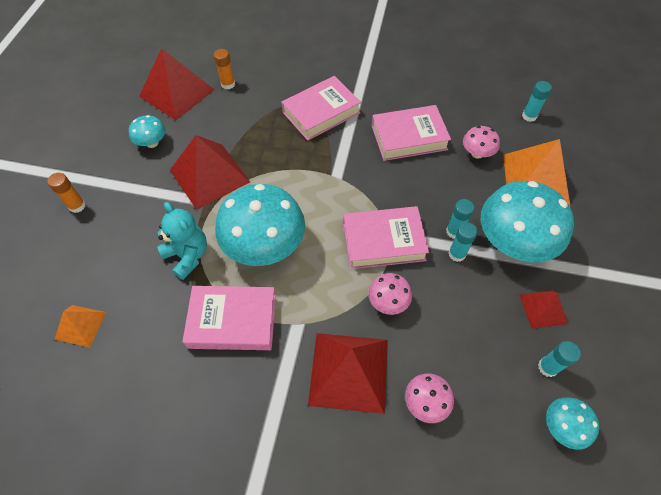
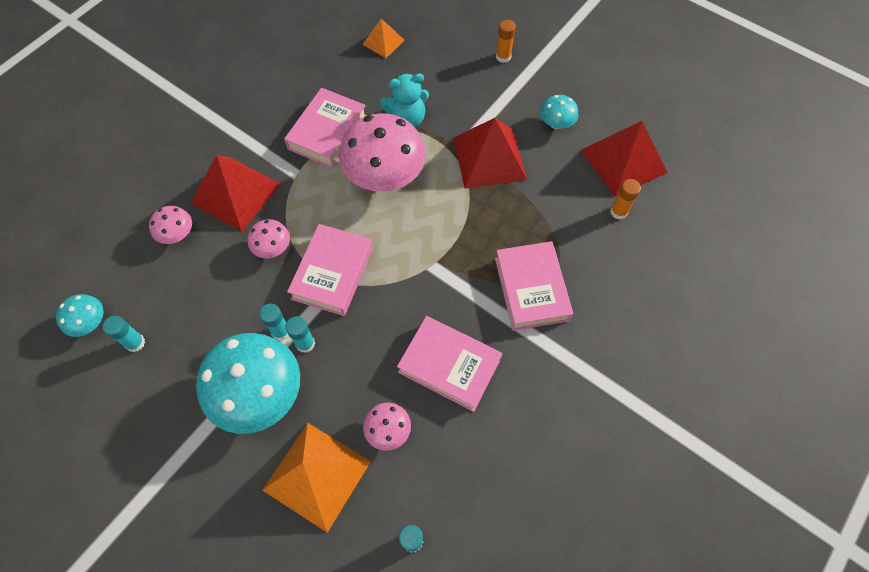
camera: 115 degrees right, 5 degrees up
(264, 245) = (385, 176): turquoise mushroom -> pink mushroom
(409, 137) = (449, 365): pink book -> pink book turned 75 degrees counterclockwise
(543, 309) = (181, 375): red pyramid -> none

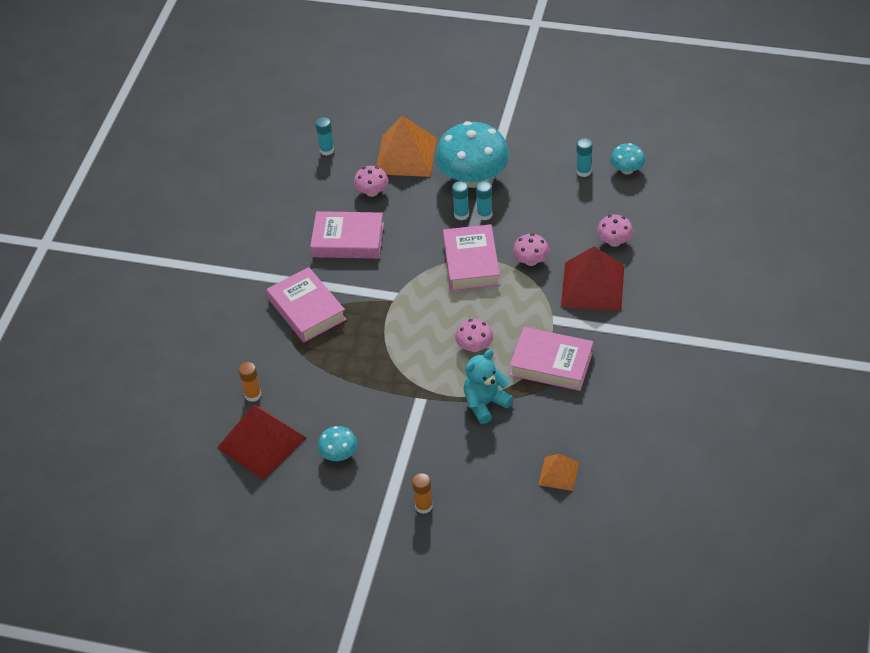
camera: 160 degrees right, 15 degrees down
(327, 132) = (551, 363): pink book -> pink book turned 75 degrees counterclockwise
(385, 176) = (474, 346): pink mushroom -> pink mushroom, size x0.47
(489, 158) = (388, 397): red pyramid -> none

